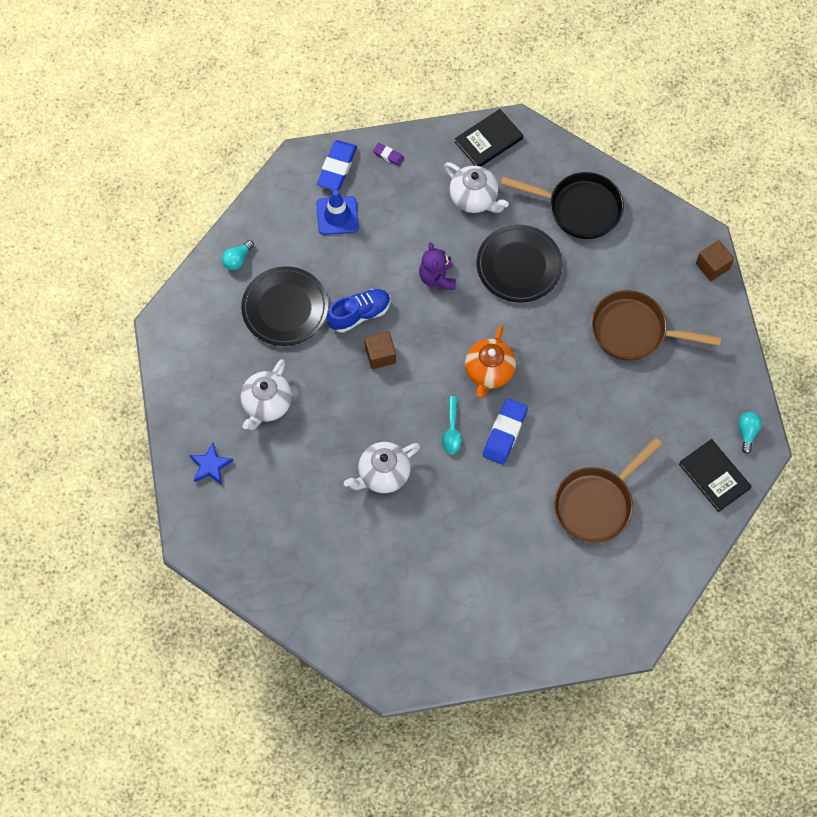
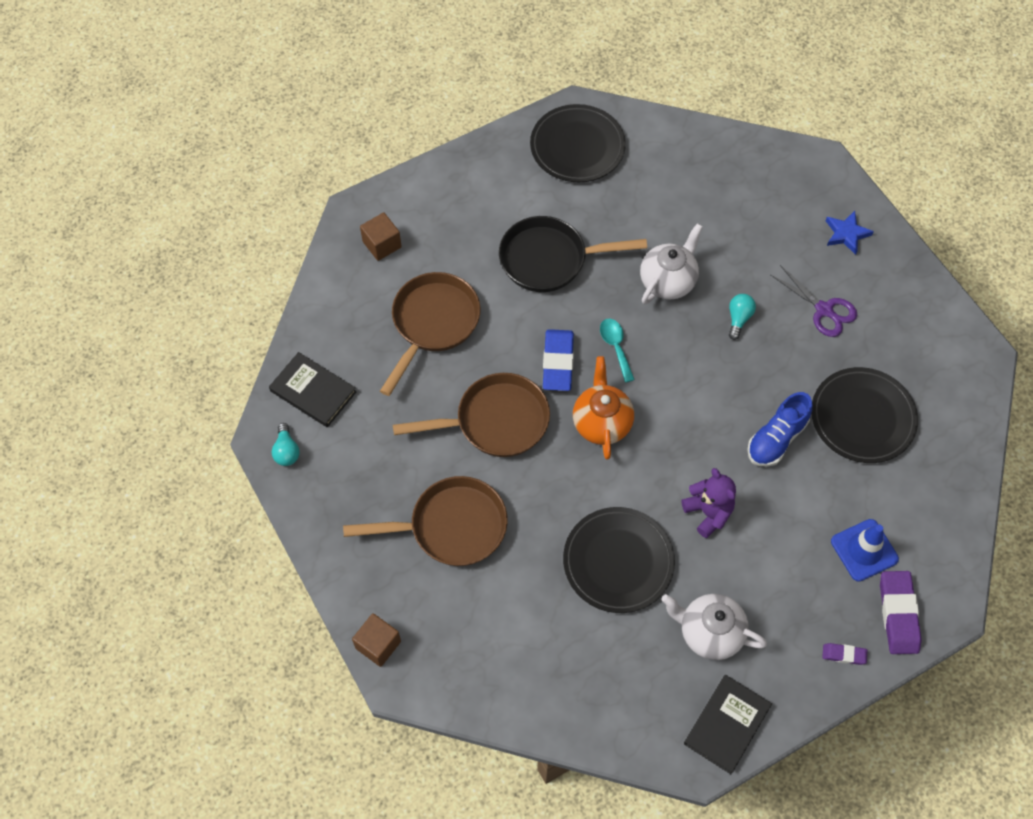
camera: 160 degrees right, 5 degrees down
(237, 259) = (947, 455): turquoise light bulb -> turquoise light bulb (738, 319)
(267, 404) = (824, 310): white teapot -> purple scissors
(337, 168) = (898, 614): blue eraser -> purple eraser
(380, 355) = (730, 401): brown cube -> brown cube (382, 244)
(406, 638) = (577, 147): none -> black plate
(572, 401) = (496, 421): none -> brown pan
(579, 208) = (572, 666): black pan -> black pan (549, 259)

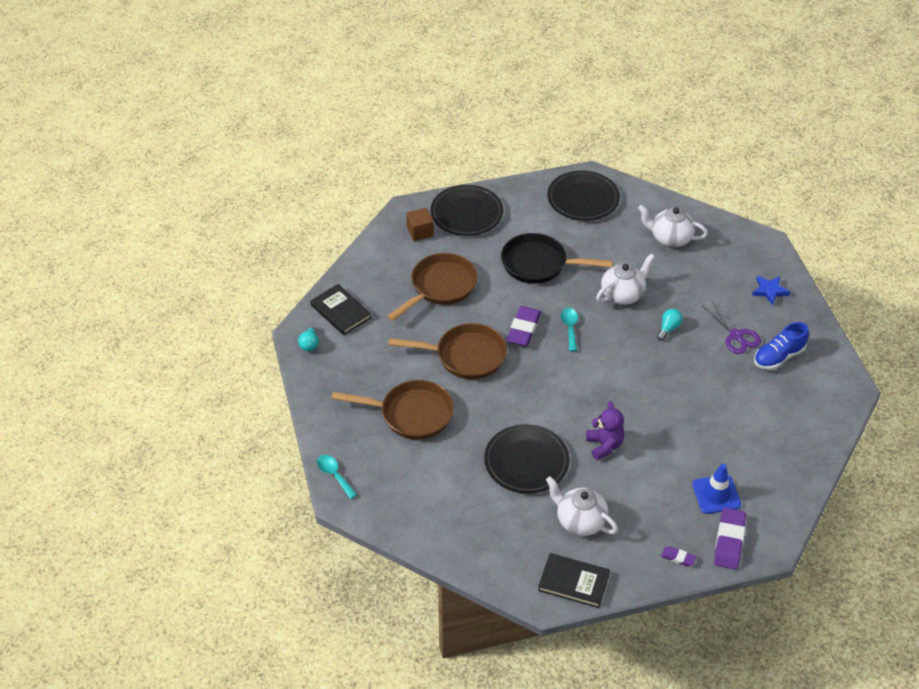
camera: 15 degrees right, 15 degrees down
(378, 645) = (334, 475): brown cube -> turquoise spoon
(558, 363) = (523, 329): blue eraser -> purple eraser
(601, 422) = (543, 372): orange teapot -> none
(703, 183) = (670, 238): none -> white teapot
(727, 725) = (573, 582): black book -> black book turned 60 degrees clockwise
(776, 439) = (672, 410): blue shoe -> blue shoe (778, 357)
(862, 417) = (743, 410): black plate -> black plate (466, 213)

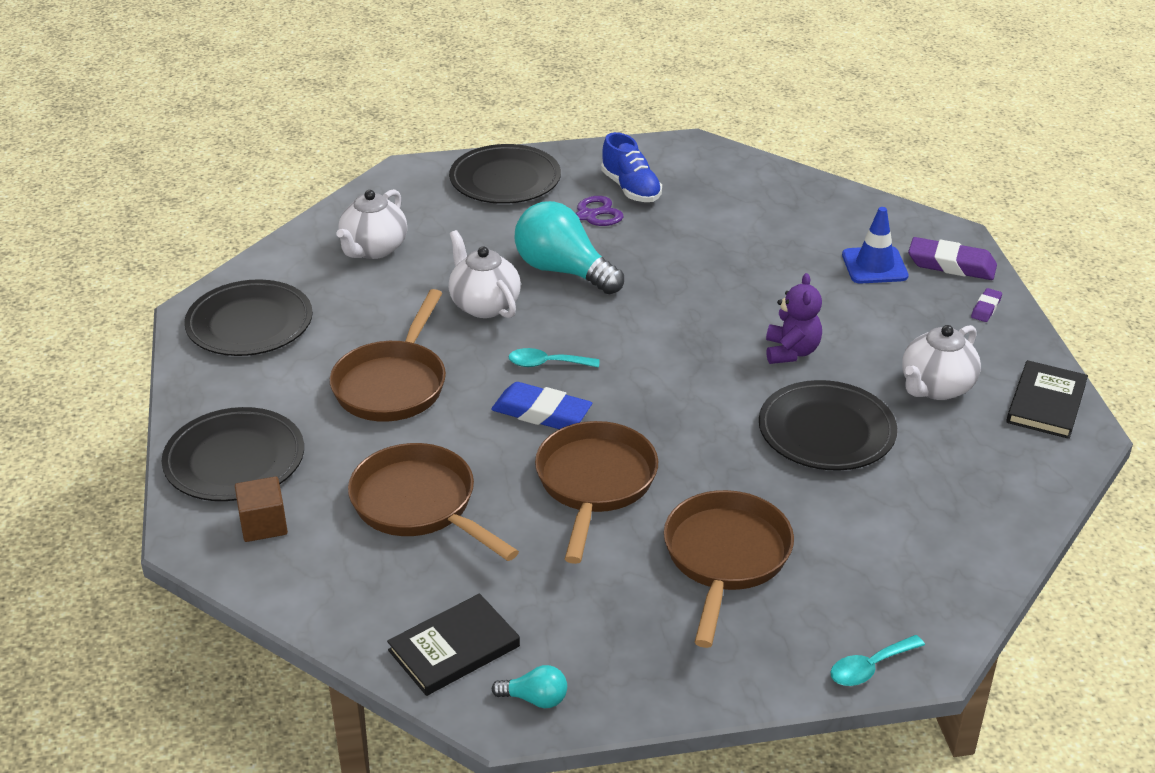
camera: 85 degrees left, 10 degrees down
(523, 329) = (541, 413): purple eraser -> blue eraser
(539, 264) = (392, 384): black pan -> brown pan
(604, 445) = (791, 352): purple teddy bear -> purple teddy bear turned 105 degrees clockwise
(668, 328) = (563, 271): turquoise light bulb -> turquoise light bulb, size x2.23
(769, 291) = (505, 180): blue star -> black plate

